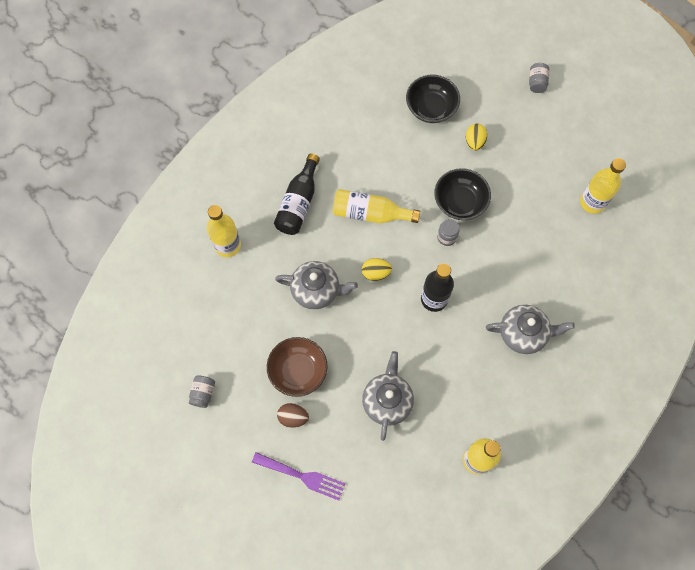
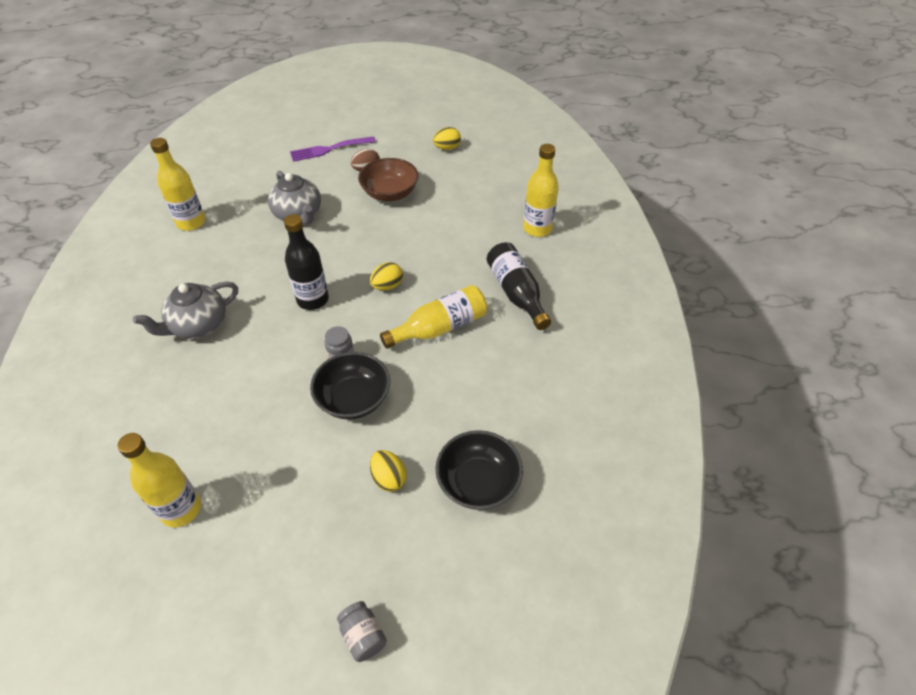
camera: 140 degrees right, 20 degrees down
(203, 393) = (447, 148): grey jar -> yellow egg
(316, 290) = (428, 244): grey teapot -> none

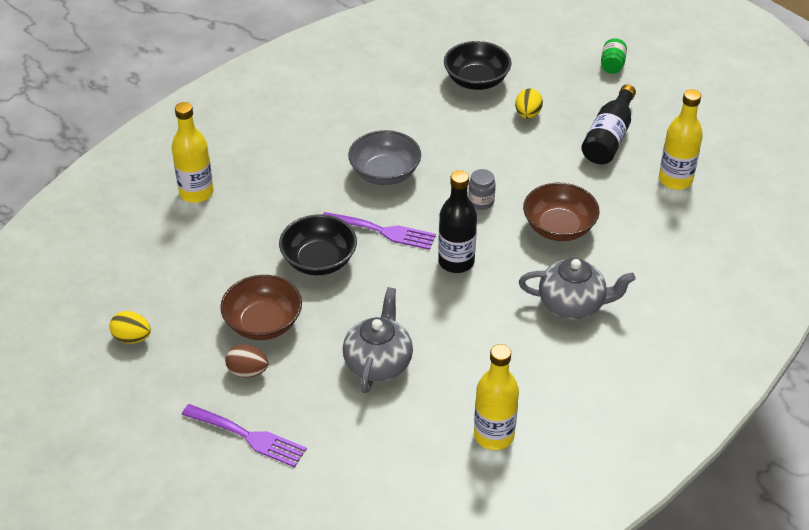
camera: 135 degrees left, 5 degrees down
(258, 379) = (559, 227): none -> brown bowl
(353, 399) = (502, 169): black bowl -> black bowl (319, 260)
(363, 636) = (612, 65): grey jar -> green jar
(387, 286) = (383, 231): yellow egg -> purple fork
(440, 327) = (385, 173): yellow bottle -> grey bowl
(516, 293) = (295, 158): black bottle -> black bottle (608, 138)

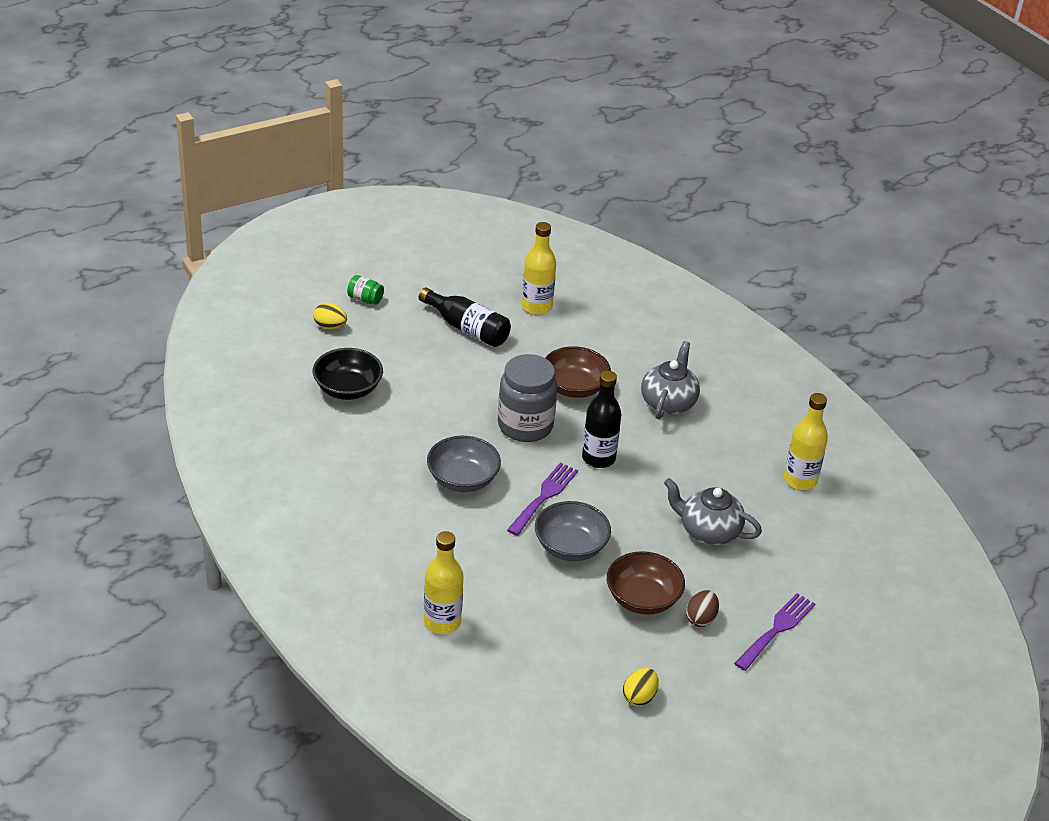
camera: 80 degrees left, 5 degrees down
(319, 260) = (570, 547): black bowl -> grey bowl
(481, 202) = (525, 426): grey jar -> grey jar, size x2.23
(527, 114) = (414, 368): yellow egg -> yellow egg (330, 326)

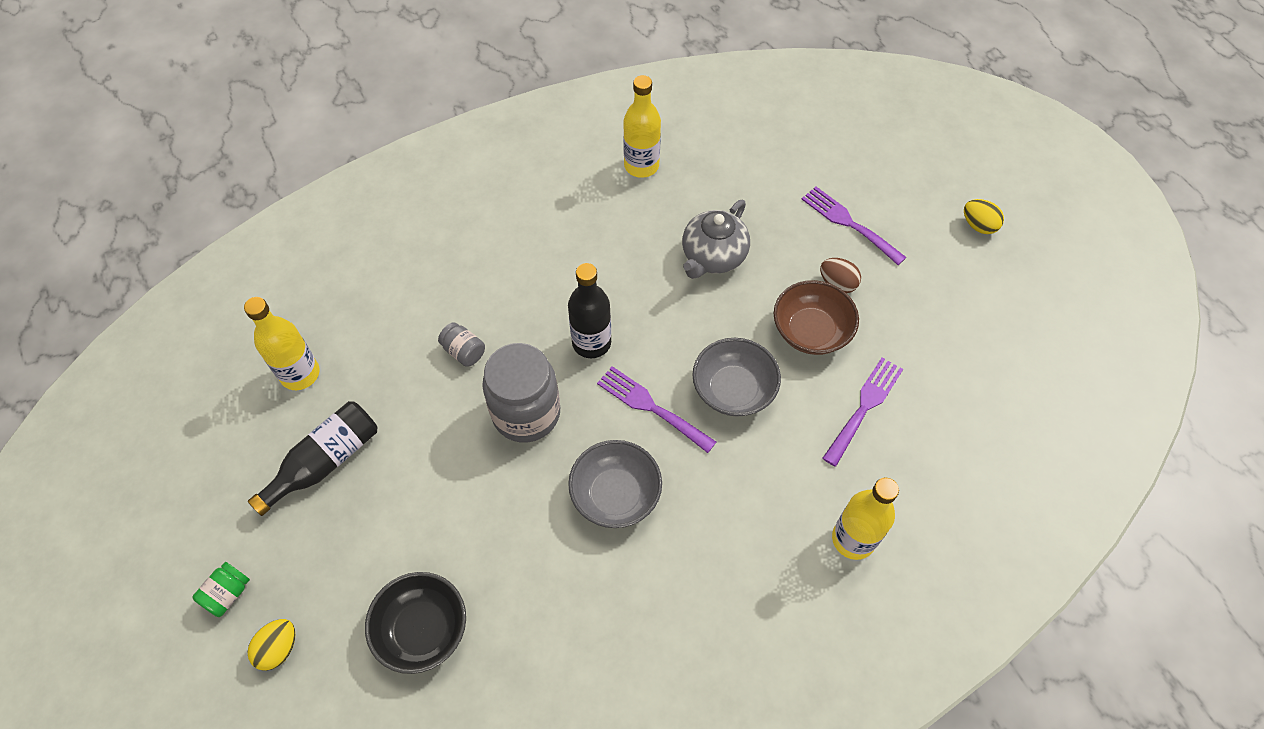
camera: 80 degrees left, 20 degrees up
(570, 634) = (864, 407): none -> purple fork
(574, 387) = (464, 351): brown bowl -> grey jar
(639, 697) = (946, 354): yellow egg -> yellow egg (978, 225)
(668, 402) = (505, 260): grey teapot -> none

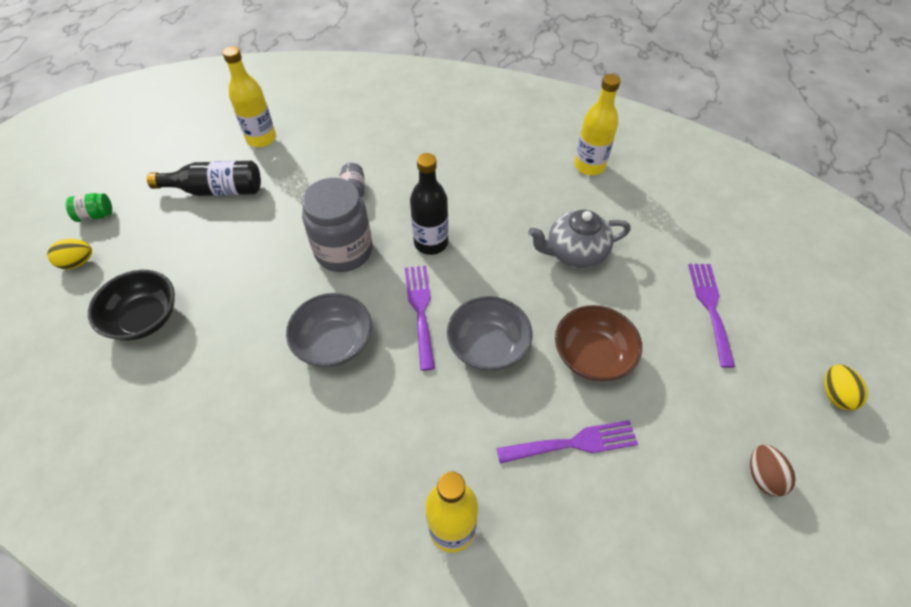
camera: 45 degrees right, 5 degrees down
(837, 284) = (652, 341): brown egg -> brown egg (763, 476)

